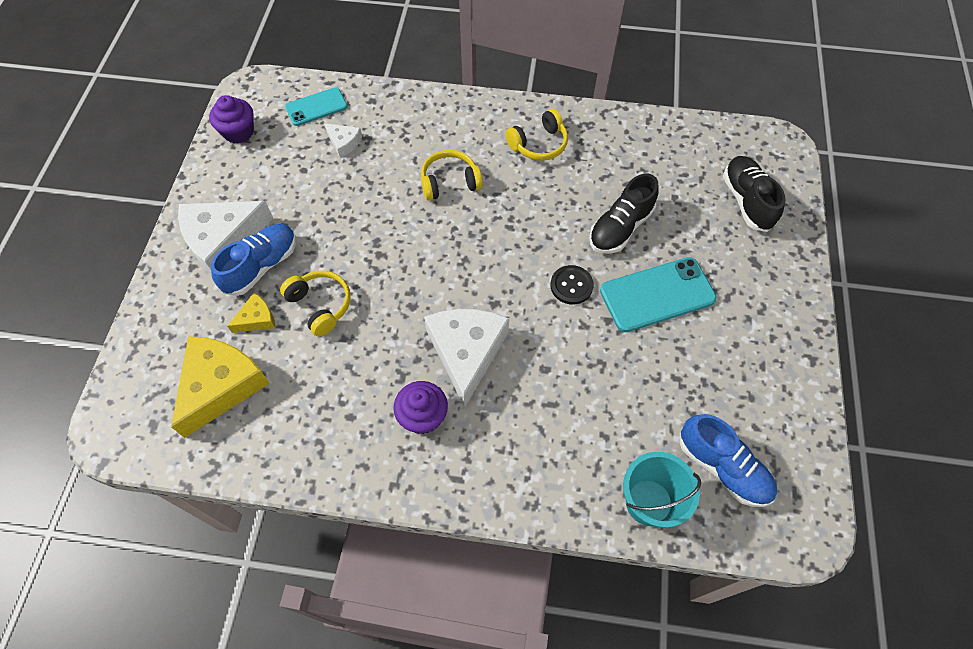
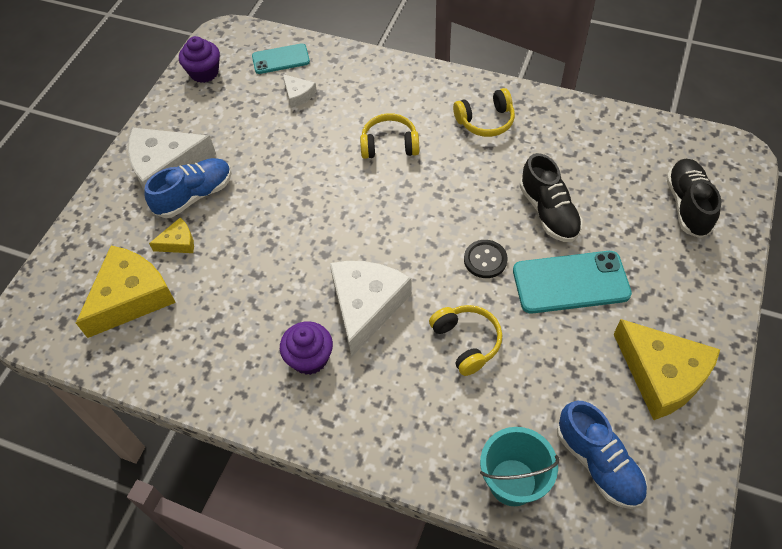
camera: 15 degrees right, 5 degrees down
(320, 305) = (239, 240): yellow headphones -> yellow headphones (467, 342)
(620, 228) = (548, 212): black shoe -> black shoe turned 75 degrees counterclockwise
(760, 370) = (662, 375): none -> yellow cheese

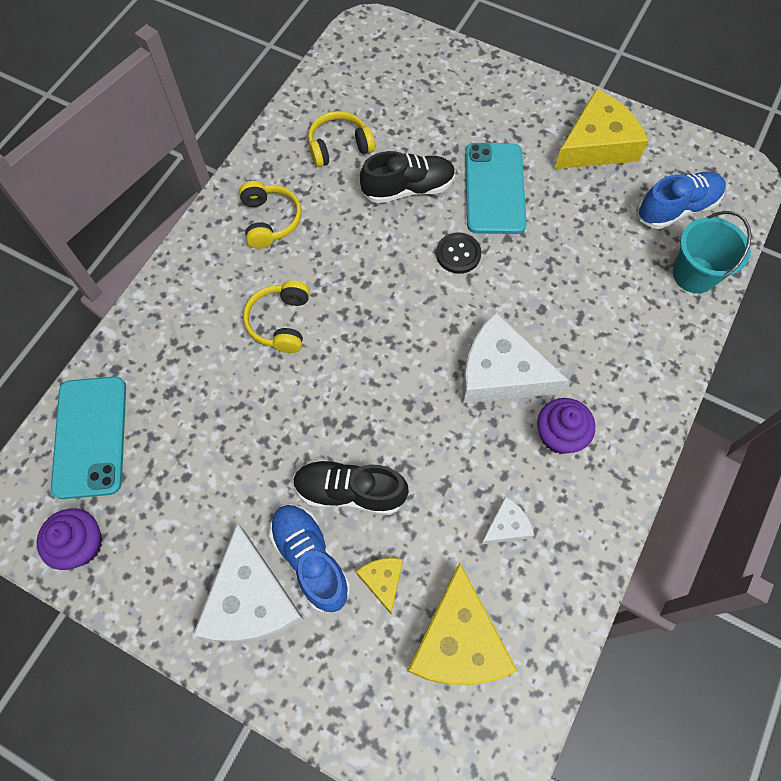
camera: 85 degrees left, 10 degrees up
(131, 297) = (458, 641): yellow cheese -> yellow cheese turned 135 degrees counterclockwise
(281, 59) = (90, 436): turquoise phone -> turquoise phone, size x1.60
(298, 95) = (166, 419): white cheese -> white cheese (506, 526)
(467, 342) = (552, 286): yellow headphones -> yellow headphones (339, 146)
(687, 205) = (420, 79): black shoe -> black shoe (350, 491)

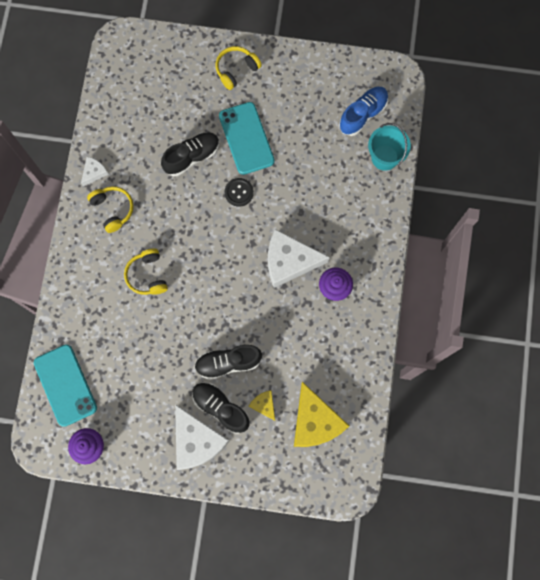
camera: 20 degrees left, 10 degrees up
(310, 559) = (220, 408): blue shoe -> black shoe
(339, 146) = (136, 141): yellow headphones -> yellow headphones (236, 70)
(506, 526) = (321, 351): white cheese -> white cheese (94, 172)
(597, 144) = (301, 84): yellow cheese -> none

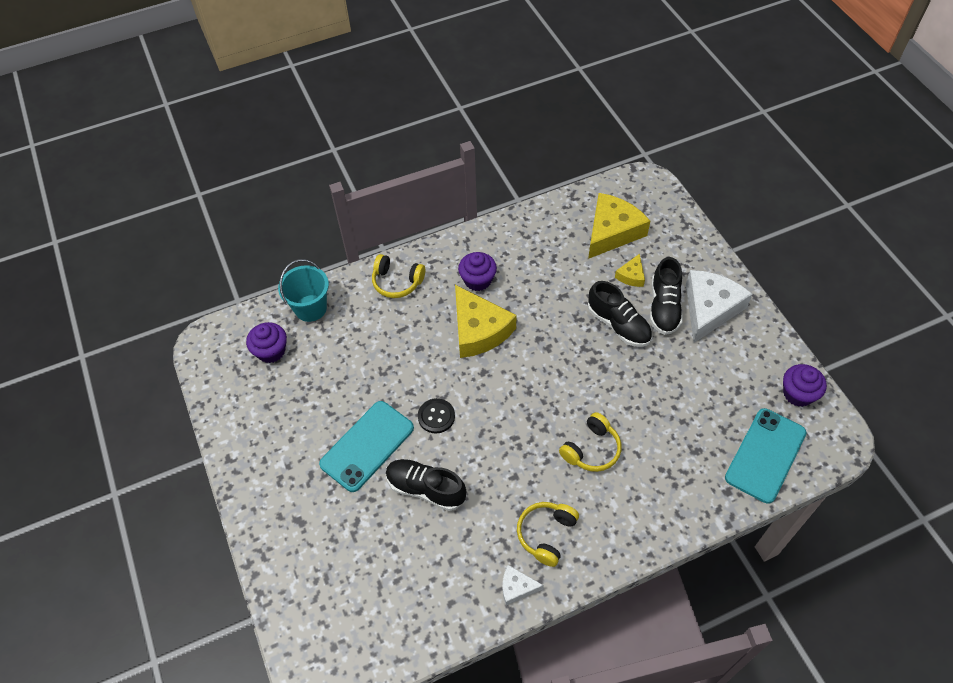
camera: 120 degrees left, 20 degrees down
(236, 70) = (284, 507): yellow headphones -> yellow headphones (397, 282)
(289, 261) = (479, 330): white cheese -> yellow cheese
(363, 114) = (271, 351): blue shoe -> purple cupcake

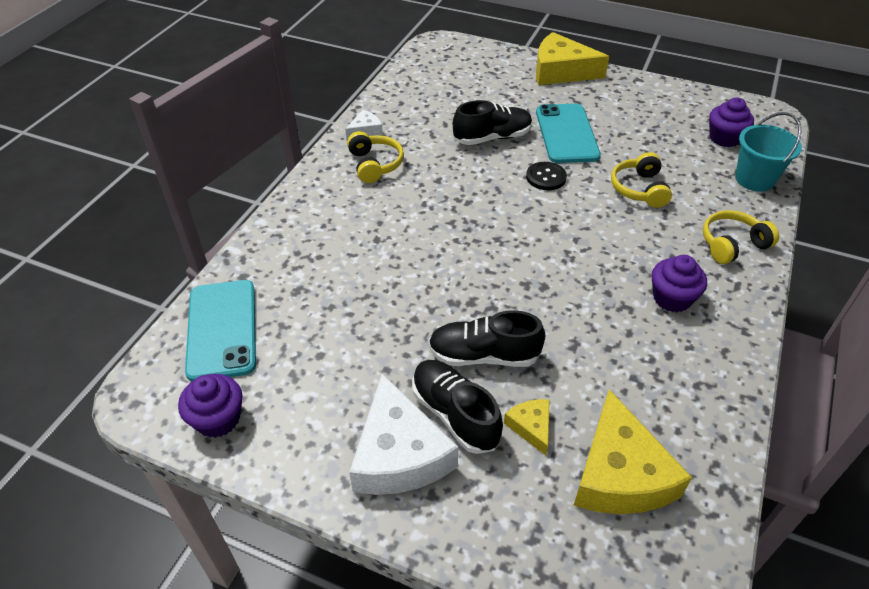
camera: 135 degrees right, 10 degrees down
(479, 330) = (605, 256): yellow cheese -> yellow cheese (561, 71)
(592, 449) = (395, 233): yellow headphones -> yellow headphones (639, 189)

